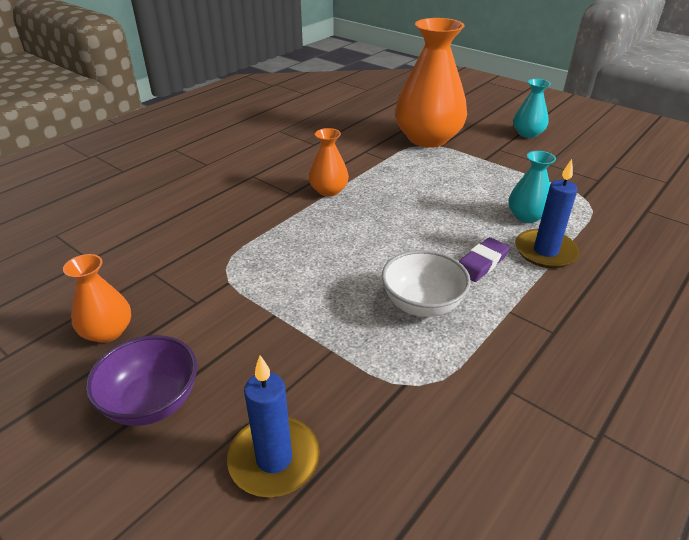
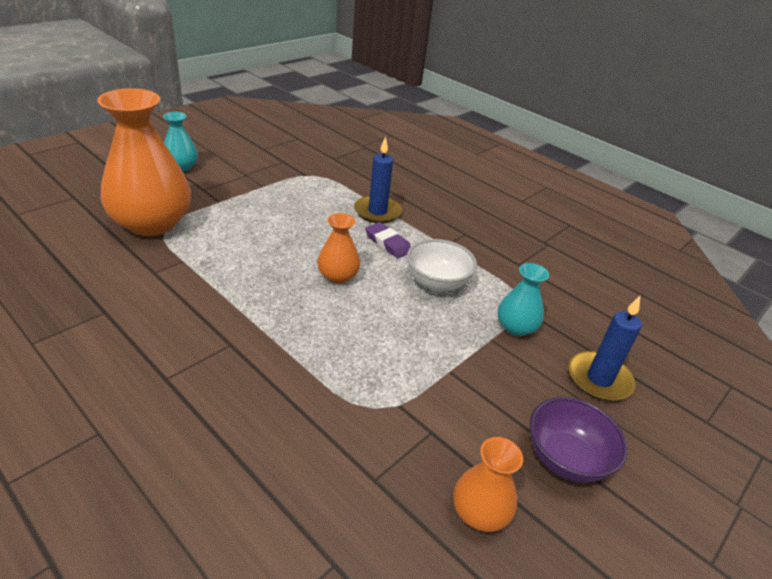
camera: 90 degrees left, 0 degrees up
(328, 190) = (237, 312): orange vase -> orange vase (338, 276)
(526, 216) = (327, 206): turquoise vase -> turquoise vase (516, 327)

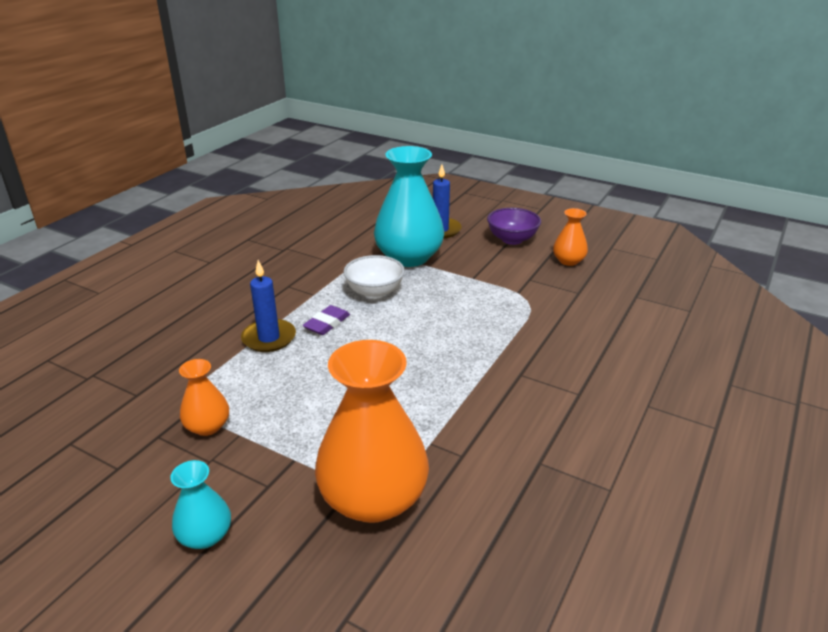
camera: 100 degrees left, 5 degrees down
(338, 276) = (396, 341): orange vase -> orange vase (207, 426)
(516, 327) = (409, 257): turquoise vase -> turquoise vase, size x2.06

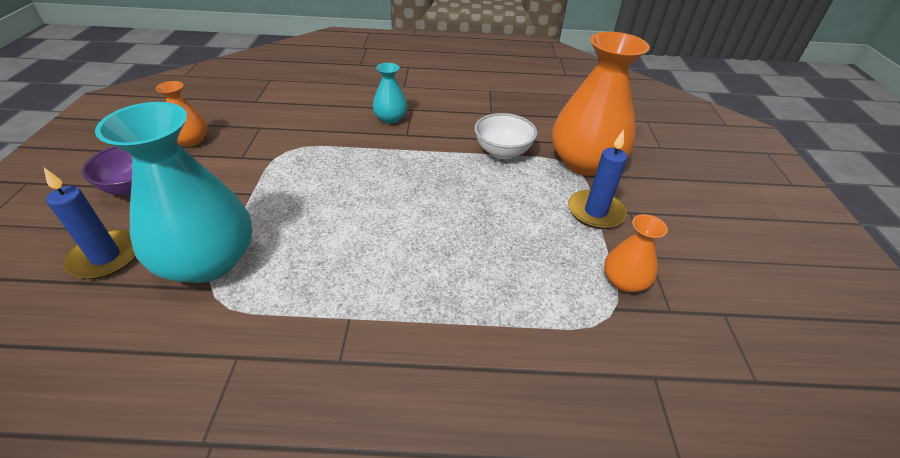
camera: 120 degrees left, 10 degrees up
(205, 536) = (695, 220): turquoise vase -> turquoise vase (390, 118)
(269, 338) = (470, 311): blue candle -> blue candle (595, 212)
(327, 323) = (408, 273): purple eraser -> none
(374, 292) = (317, 260): white bowl -> white bowl (502, 151)

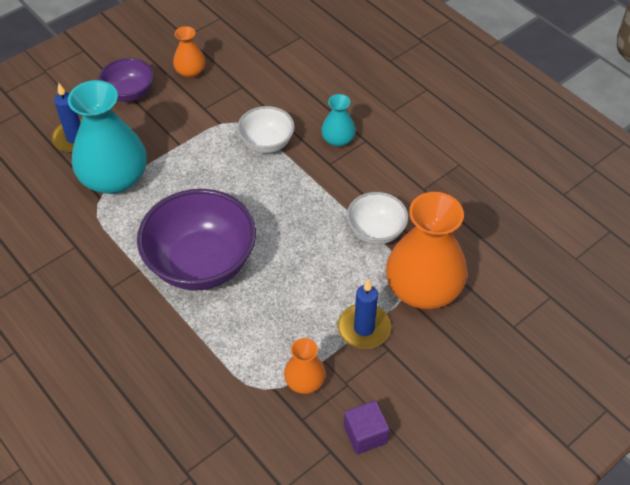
camera: 50 degrees right, 10 degrees up
(336, 149) = (266, 143): none -> white bowl
(405, 265) = (201, 263): none -> purple bowl
(718, 279) = (365, 434): none -> purple cube

